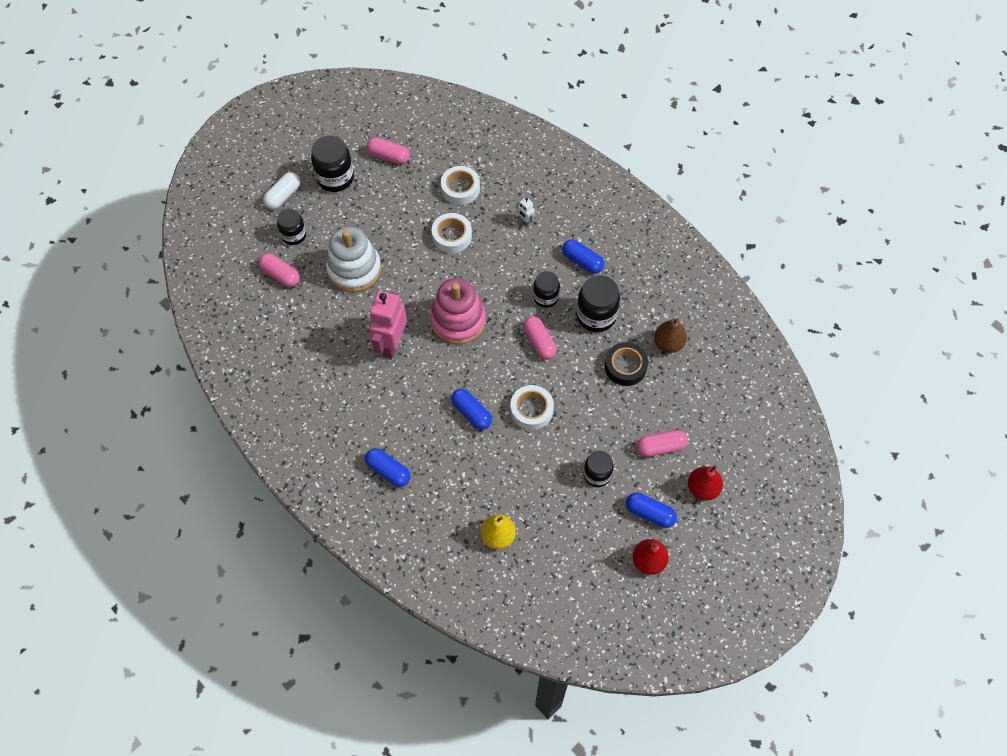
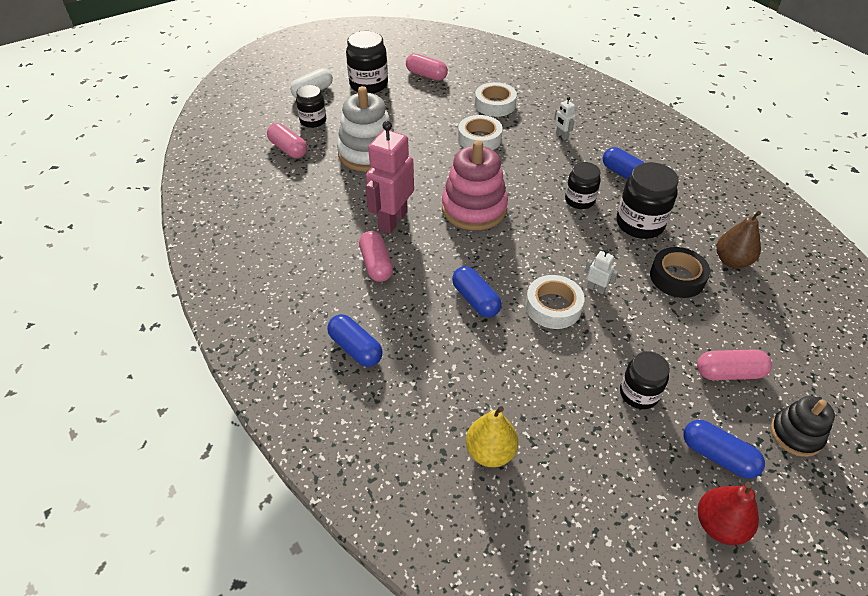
camera: 10 degrees right, 15 degrees down
(539, 342) = (568, 240): pink capsule -> pink capsule (376, 264)
(563, 387) = (596, 288): none -> white robot
(702, 488) = (796, 434): red pear -> black stacking toy

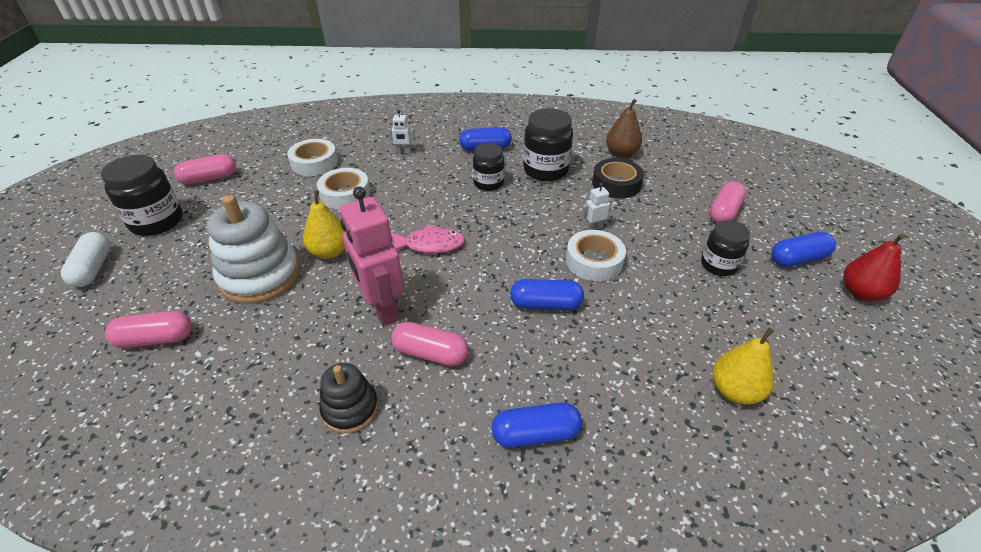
camera: 55 degrees left, 5 degrees down
(313, 121) = (142, 293): black jar -> none
(417, 168) = (329, 252): none -> yellow pear
(474, 208) = (430, 245): pink stacking toy -> pink fish
(796, 434) = (794, 215): black stacking toy -> black stacking toy (350, 409)

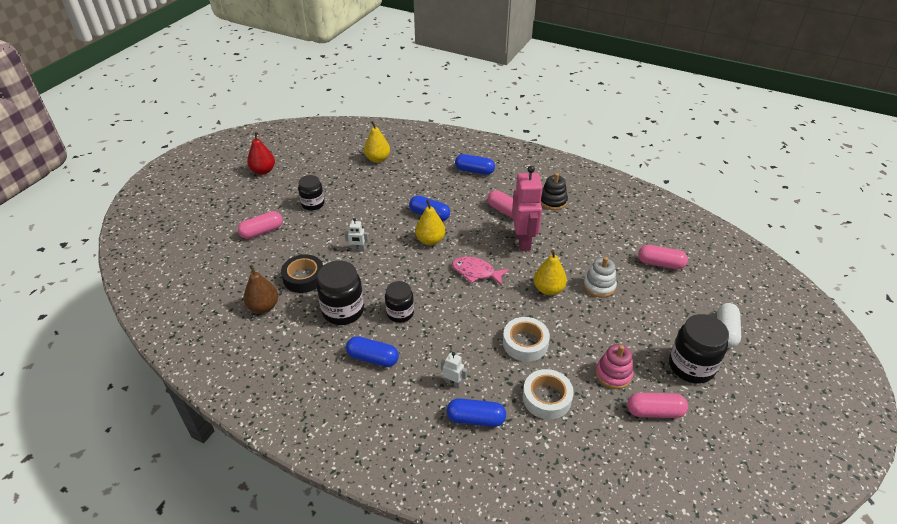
camera: 155 degrees left, 0 degrees up
(248, 194) = (613, 374): none -> pink stacking toy
(260, 276) = (599, 286): white stacking toy -> white stacking toy, size x0.57
(515, 266) = (430, 240): none -> yellow pear
(594, 261) = (380, 228): white tape -> none
(798, 259) = (266, 193): blue capsule -> blue capsule (475, 419)

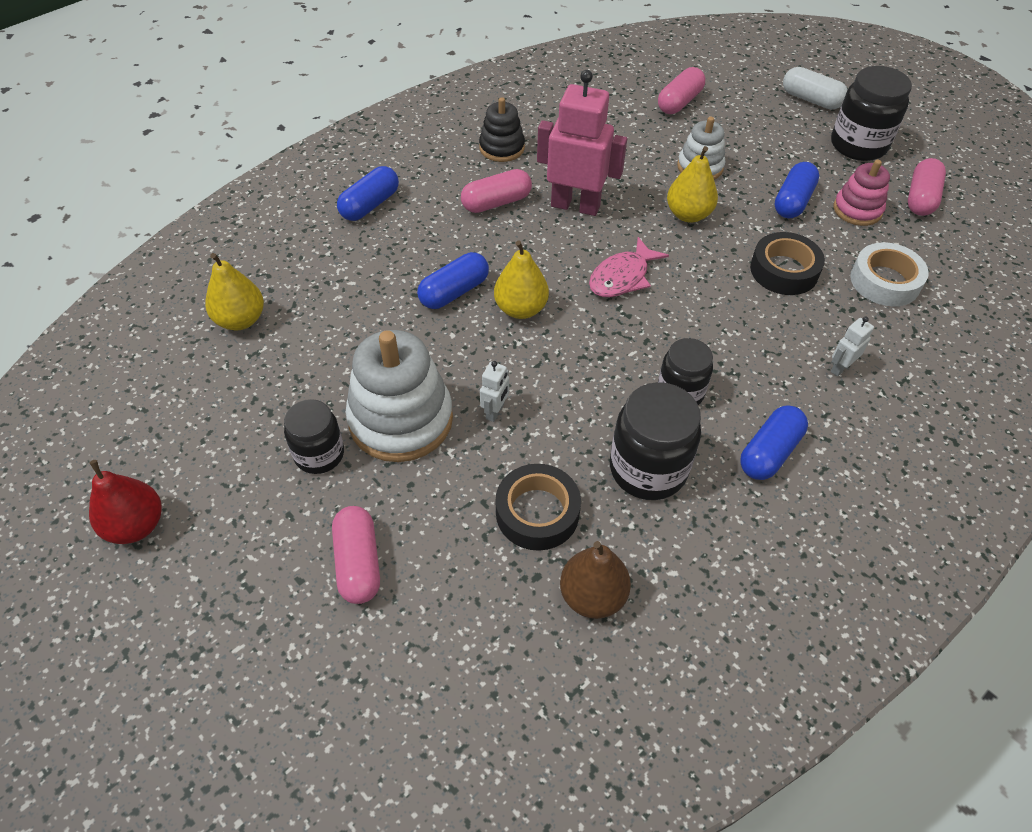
camera: 70 degrees left, 10 degrees up
(341, 221) = (401, 419): none -> white stacking toy
(475, 419) = (909, 362): blue capsule -> blue capsule (792, 201)
(525, 343) = (784, 270): white tape -> black tape

